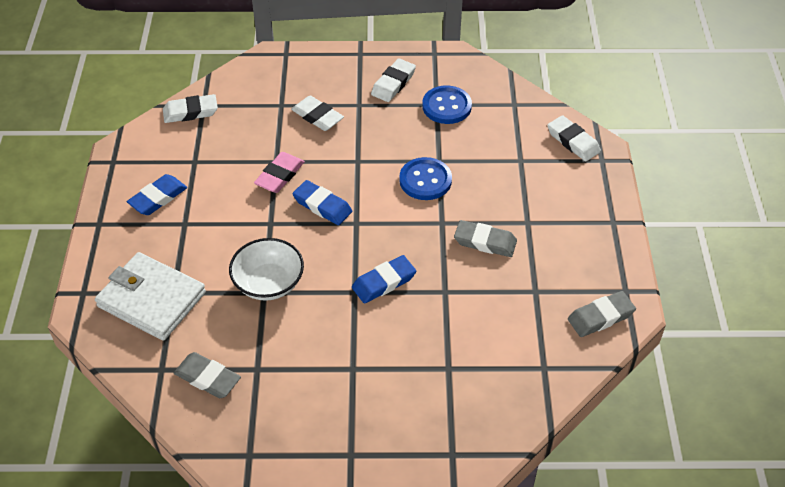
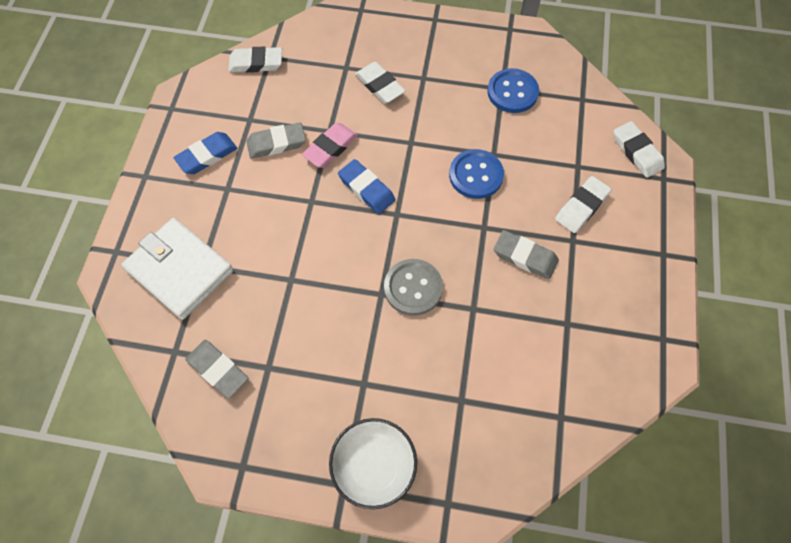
camera: 10 degrees right, 15 degrees up
(268, 283) = (297, 270): white bowl -> white bowl (374, 466)
(384, 282) = (413, 288): blue eraser -> grey button
(393, 83) = (462, 58): white eraser -> white eraser (581, 207)
(600, 317) = (631, 366): grey eraser -> grey eraser (276, 143)

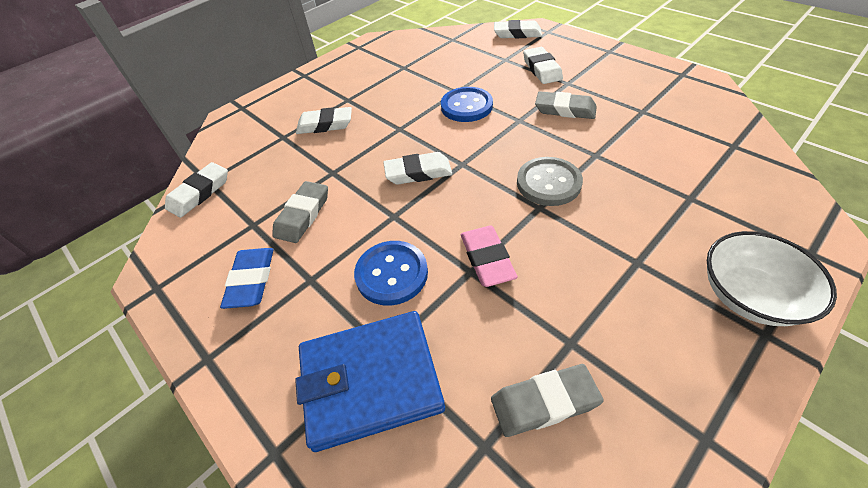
camera: 50 degrees left, 15 degrees down
(180, 270) = (370, 380): white wallet -> blue wallet
(330, 148) = (350, 179): pink eraser -> pink eraser (487, 259)
(366, 189) = (418, 172): blue eraser -> white eraser
(512, 92) = (412, 64): blue button -> blue button (391, 274)
(525, 257) = (565, 109): grey eraser -> grey eraser turned 45 degrees clockwise

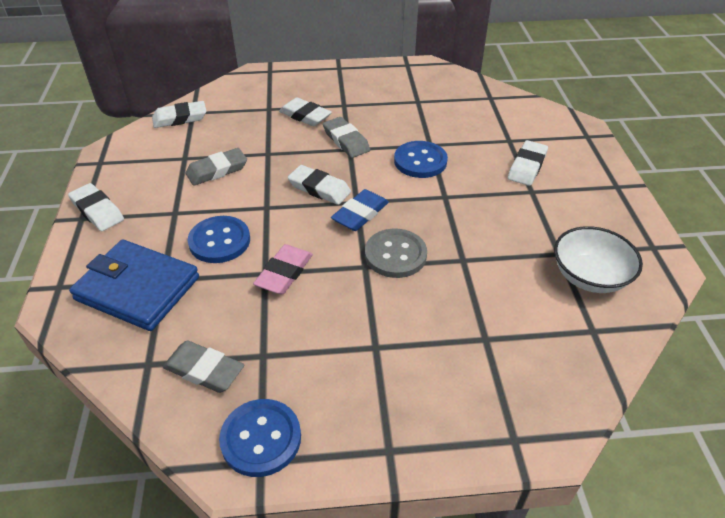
camera: 35 degrees right, 5 degrees down
(251, 280) = (146, 191): blue eraser -> blue eraser (360, 214)
(517, 33) = (555, 123): white eraser -> white eraser (97, 211)
(565, 109) = (493, 211): grey eraser -> grey eraser (346, 141)
(678, 418) = (261, 438): none -> blue button
(748, 295) = (416, 423): white bowl -> white bowl (589, 276)

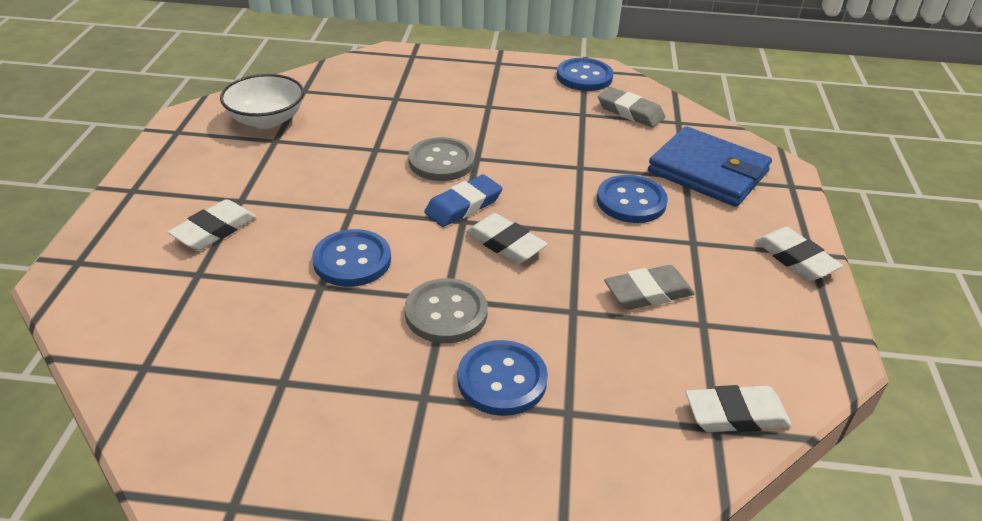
camera: 170 degrees left, 5 degrees down
(284, 273) = (560, 163): pink eraser -> none
(305, 116) = (502, 380): white eraser -> blue button
(346, 141) = (446, 313): grey eraser -> grey button

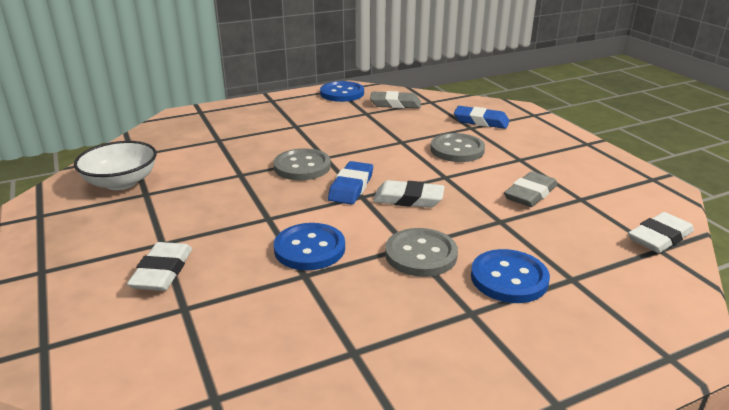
camera: 30 degrees left, 10 degrees down
(631, 201) = (457, 150): blue button -> grey button
(708, 172) = (481, 121): blue wallet -> blue eraser
(795, 258) = (583, 148): white eraser -> none

